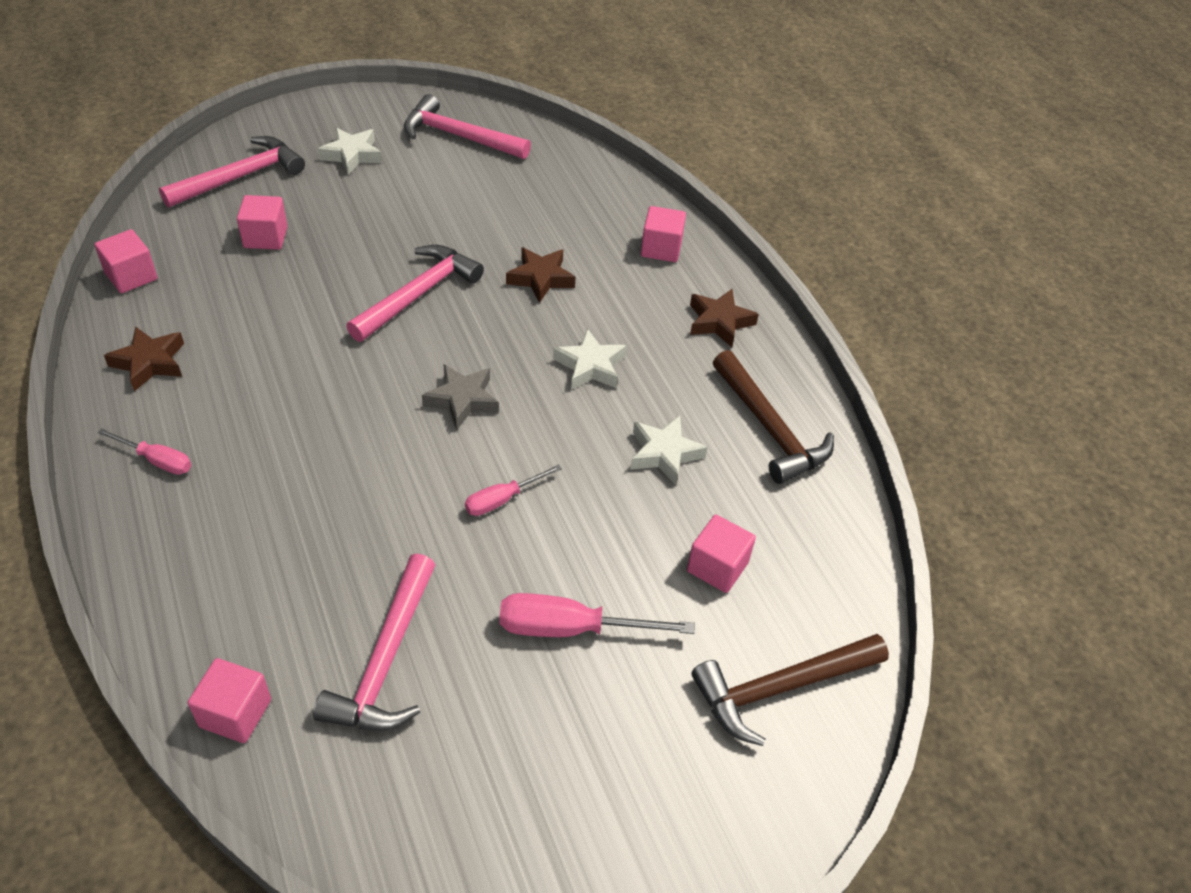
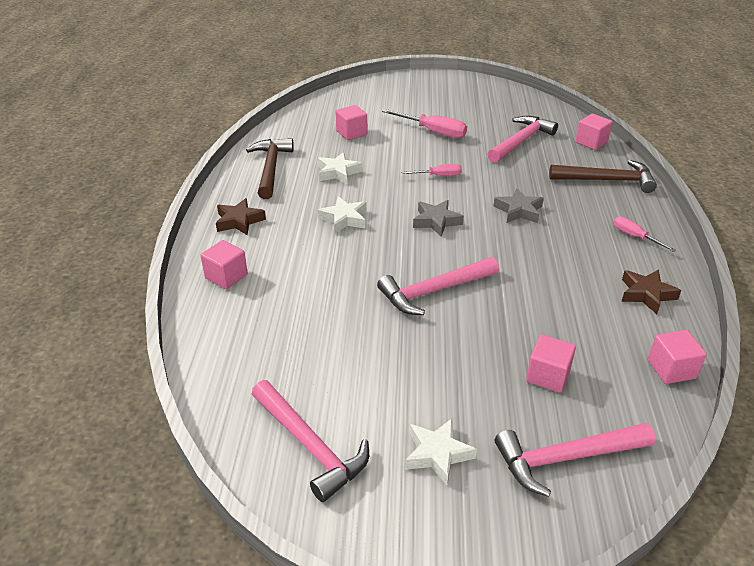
camera: 150 degrees left, 10 degrees down
(346, 459) = (519, 211): none -> grey star
(540, 278) = (335, 279): brown star -> none
(780, 688) = (359, 101): brown hammer -> brown hammer (607, 180)

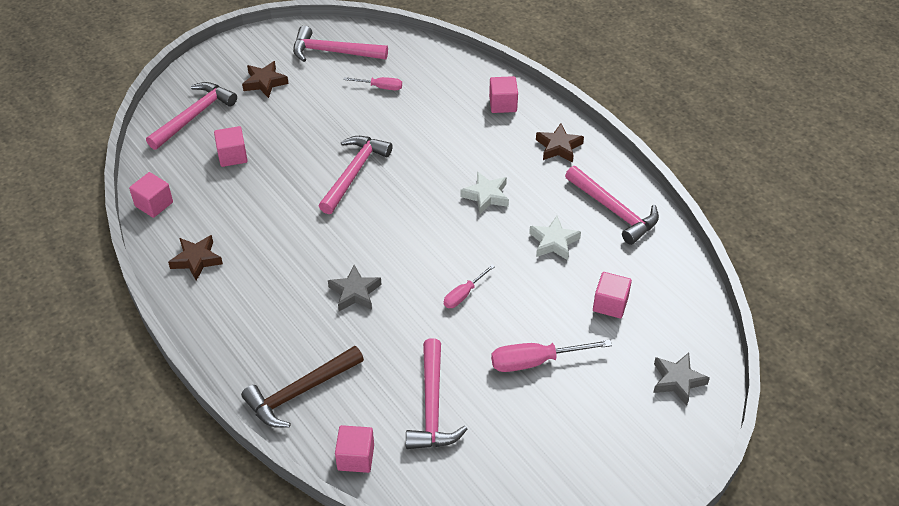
camera: 140 degrees right, 10 degrees up
(270, 168) = (614, 210): brown hammer -> pink hammer
(436, 221) = (413, 237): grey star -> grey star (677, 381)
(437, 454) = (264, 82): white star -> brown star
(635, 237) = (233, 321): pink screwdriver -> pink screwdriver (380, 87)

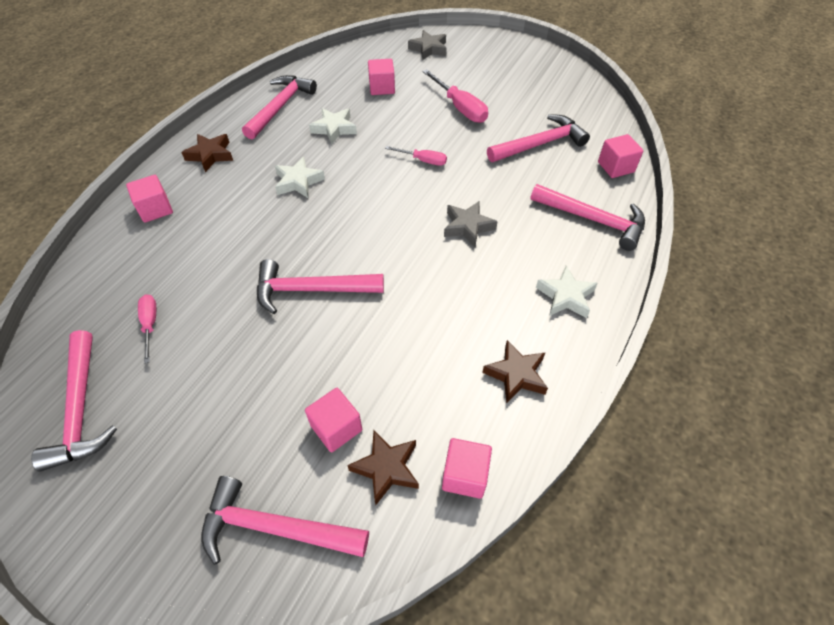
camera: 115 degrees left, 5 degrees up
(236, 324) = (565, 296): none -> white star
(264, 82) = (170, 467): brown star -> brown star (386, 468)
(300, 392) = (593, 220): brown hammer -> pink hammer

